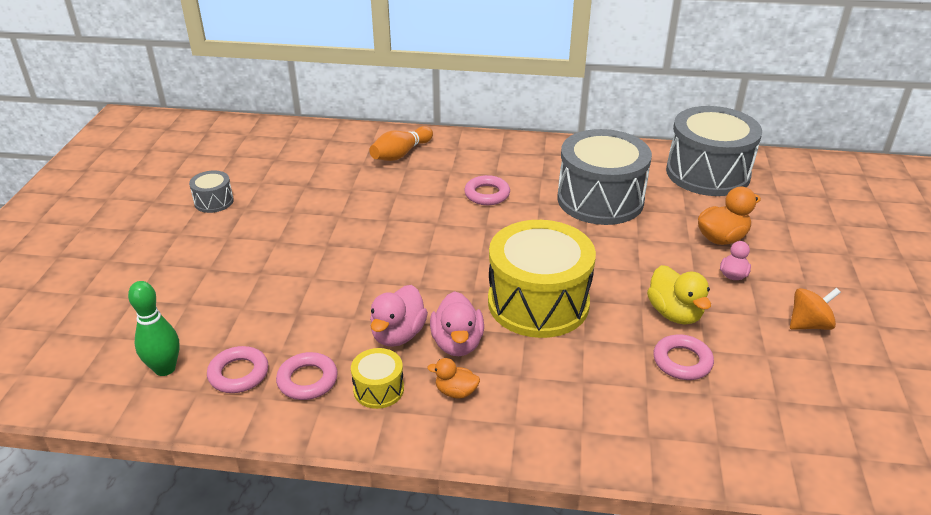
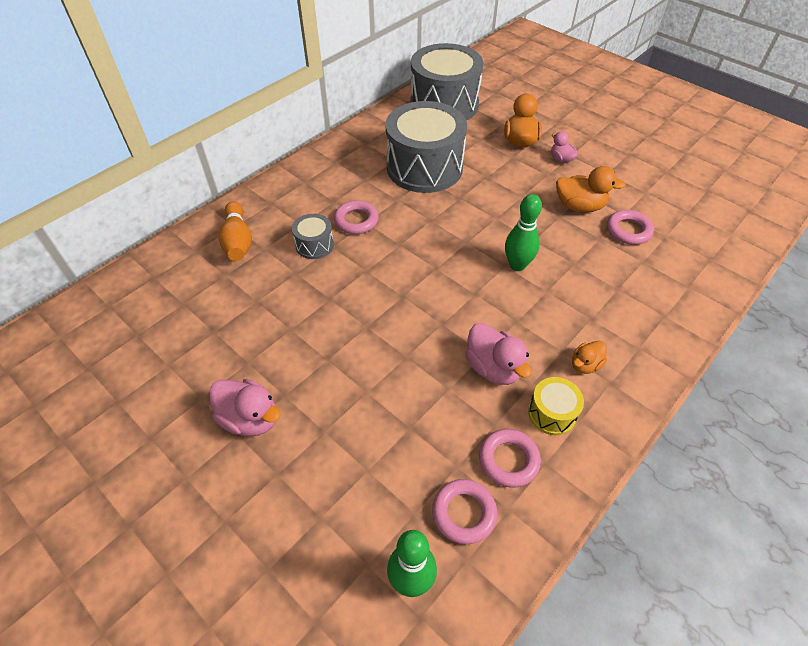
camera: 55 degrees left, 15 degrees up
(214, 201) = (158, 421): grey drum -> grey drum (314, 245)
(457, 343) = (530, 335): pink duck -> pink duck (250, 418)
(538, 302) = (517, 265): yellow drum -> green bowling pin
(674, 313) = (579, 206): yellow duck -> orange duck
(809, 324) = (630, 159): orange spinning top -> none

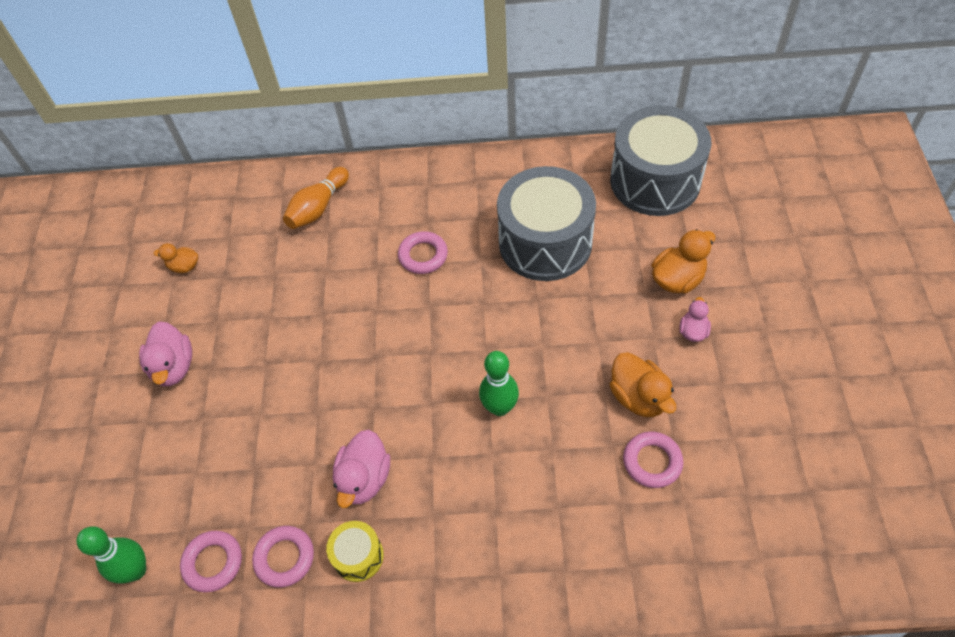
camera: 50 degrees right, 5 degrees up
(314, 245) = (366, 255): grey drum -> none
(585, 365) = (435, 544): orange duck -> orange duck (184, 266)

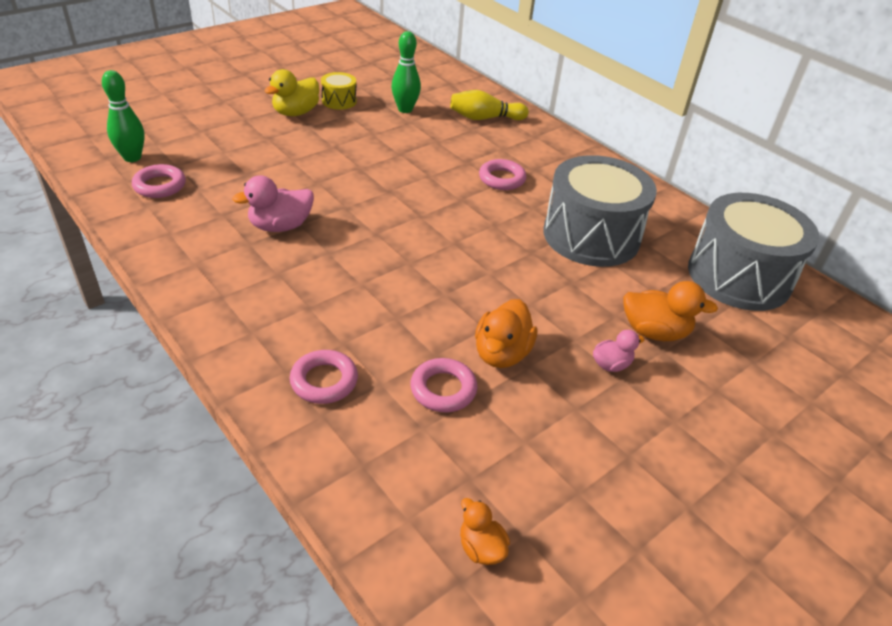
camera: 45 degrees right, 15 degrees down
(173, 367) = (296, 112): pink duck -> yellow duck
(184, 266) = (375, 87): orange duck -> orange duck (481, 548)
(284, 558) = (186, 215): pink ring -> pink ring (324, 381)
(318, 208) = (485, 118): orange bowling pin -> yellow bowling pin
(358, 556) = (213, 249): yellow drum -> yellow drum (339, 101)
(500, 407) = (407, 271): green bowling pin -> green bowling pin (405, 109)

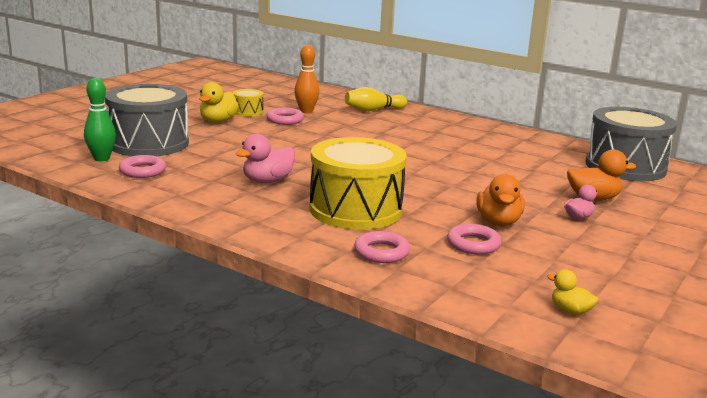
camera: 15 degrees left, 20 degrees down
(346, 296) = (356, 209): none -> yellow drum
(405, 109) = (306, 111): green bowling pin -> orange bowling pin
(481, 548) = (570, 311): orange duck -> yellow duck
(502, 179) = (416, 139): pink ring -> pink ring (285, 120)
(591, 236) = (507, 159): grey drum -> grey drum (149, 143)

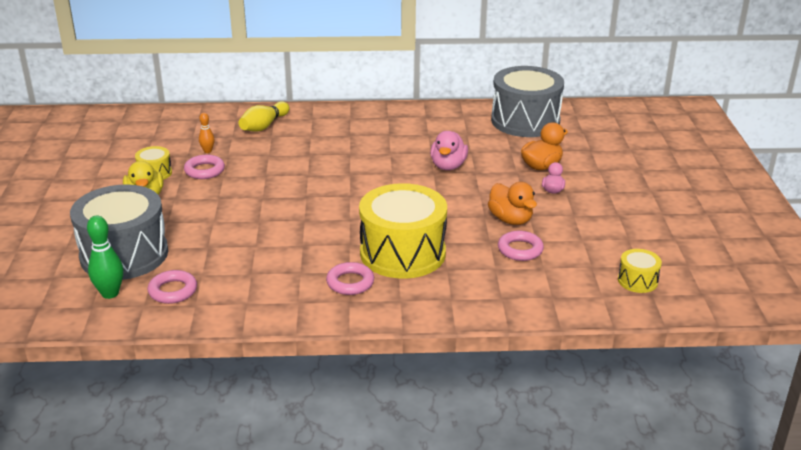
camera: 35 degrees left, 10 degrees up
(267, 181) = (295, 253): pink duck -> pink duck (448, 166)
(306, 111) = (207, 151): orange bowling pin -> orange bowling pin, size x0.59
(381, 252) = (473, 287): pink ring -> pink ring (350, 282)
(570, 311) = (637, 281): yellow duck -> yellow drum

